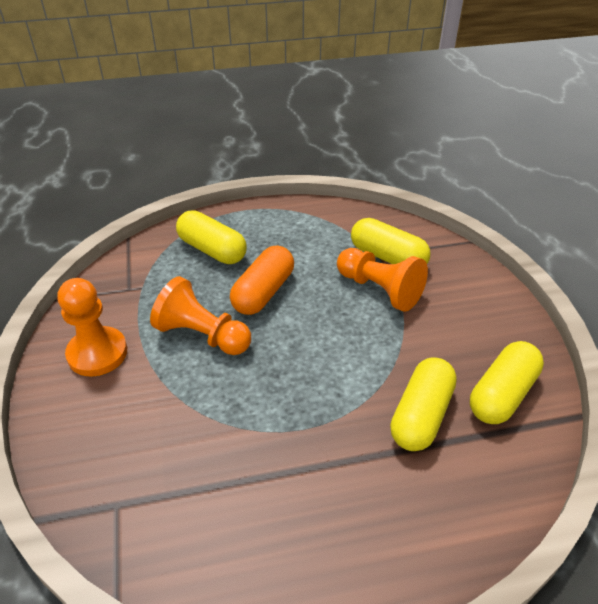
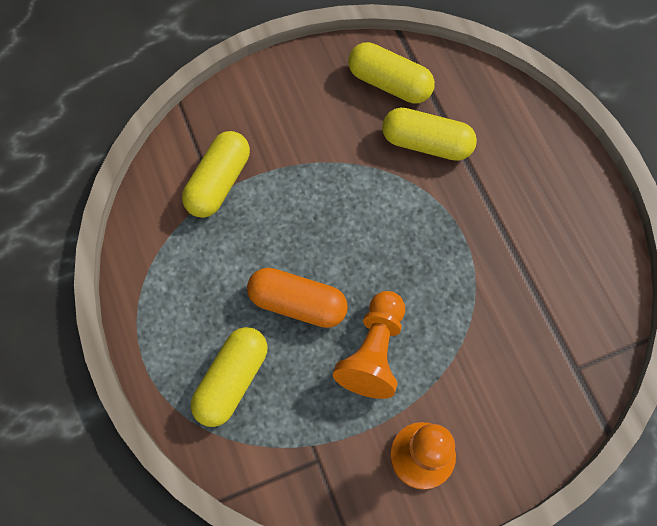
camera: 100 degrees left, 25 degrees up
(379, 289) = (274, 187): orange pawn -> none

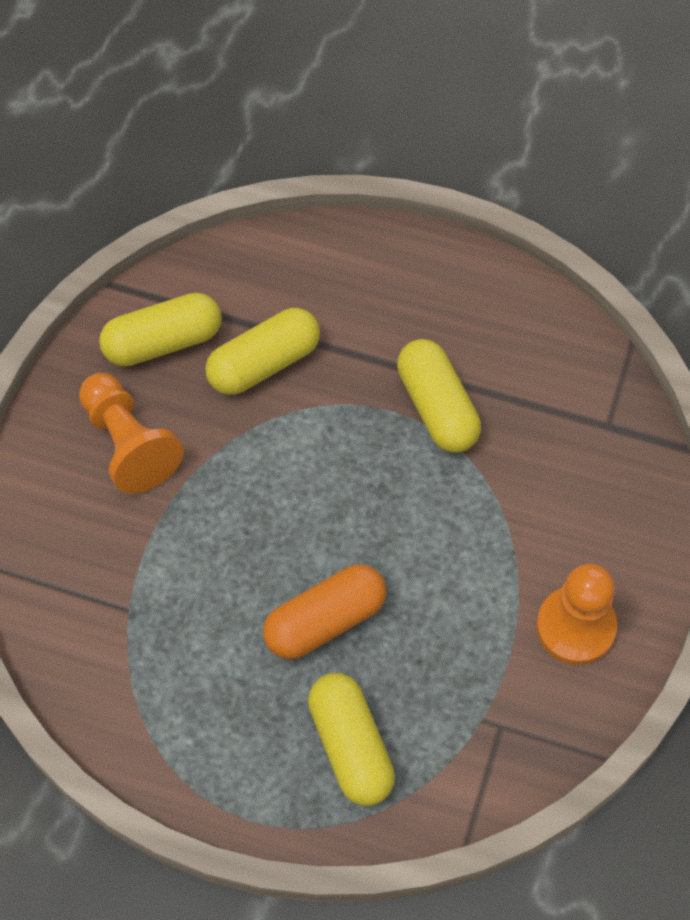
camera: 50 degrees left, 5 degrees down
(219, 182) = (118, 595): yellow capsule -> yellow capsule (437, 407)
(374, 351) = (438, 588): orange pawn -> orange pawn (128, 443)

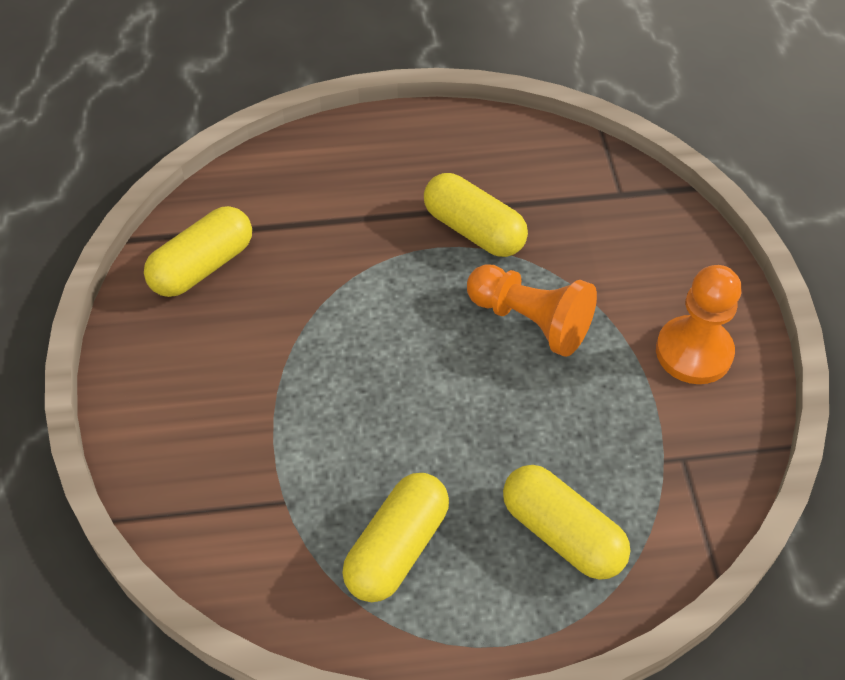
camera: 25 degrees left, 10 degrees down
(128, 443) = (212, 359): orange pawn -> orange pawn (530, 321)
(264, 363) = (304, 251): yellow capsule -> yellow capsule (397, 548)
(325, 620) = (475, 435): orange capsule -> none

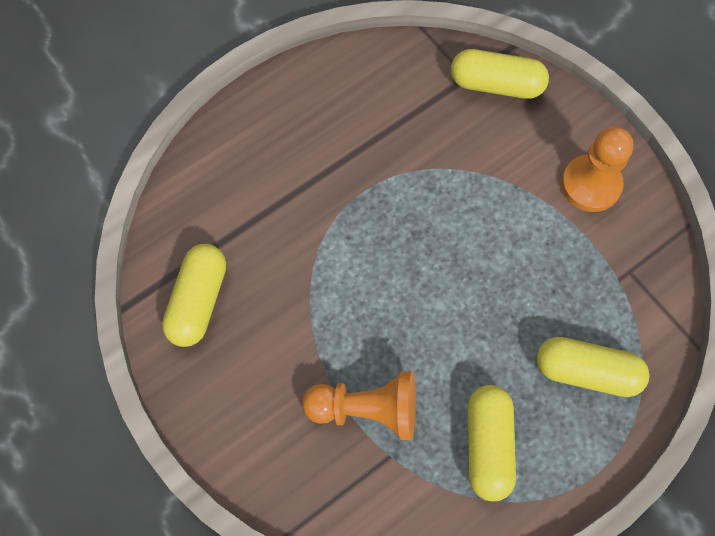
camera: 30 degrees left, 15 degrees up
(474, 230) = (381, 162): yellow capsule -> yellow capsule (496, 84)
(530, 321) = (468, 218): orange pawn -> orange pawn (366, 409)

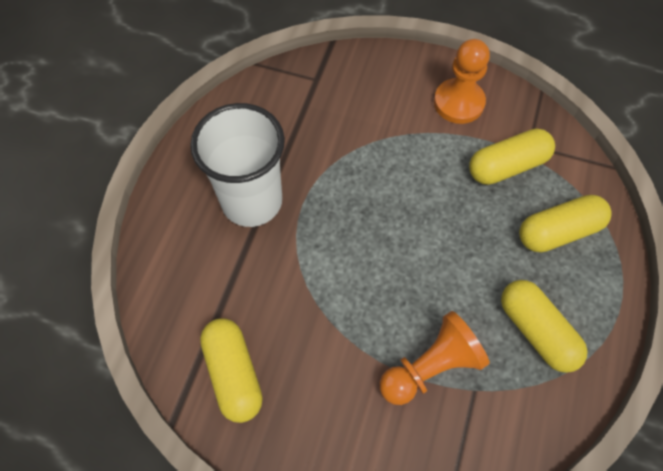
camera: 35 degrees left, 5 degrees down
(320, 159) = (252, 201): none -> white cup
(496, 84) = (341, 73): yellow capsule -> yellow capsule (507, 166)

